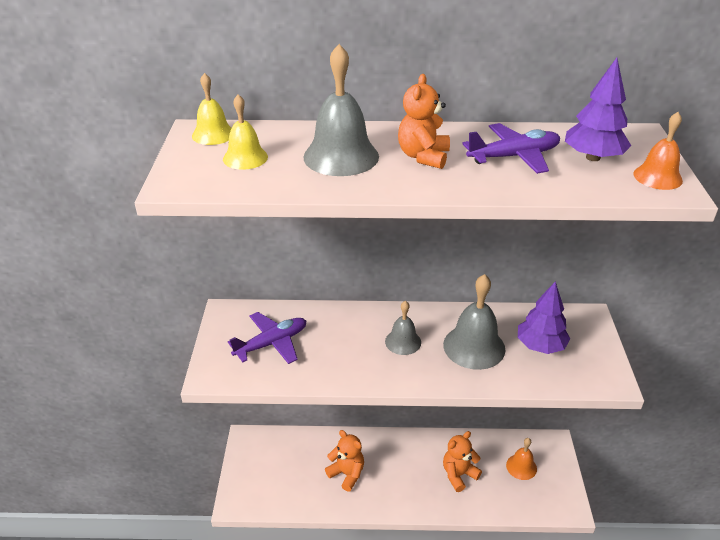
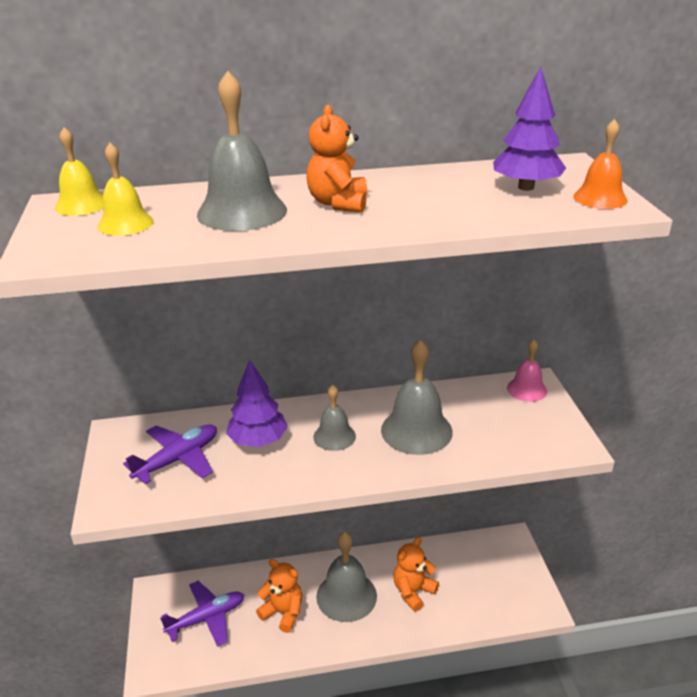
camera: 10 degrees left, 5 degrees down
(401, 469) = (346, 596): none -> grey bell
(514, 157) = (440, 194): purple plane -> purple plane (207, 618)
(521, 467) = (481, 571): orange bell -> none
(540, 346) = (490, 420): purple tree -> purple tree (258, 441)
(580, 322) = (527, 389): none -> pink bell

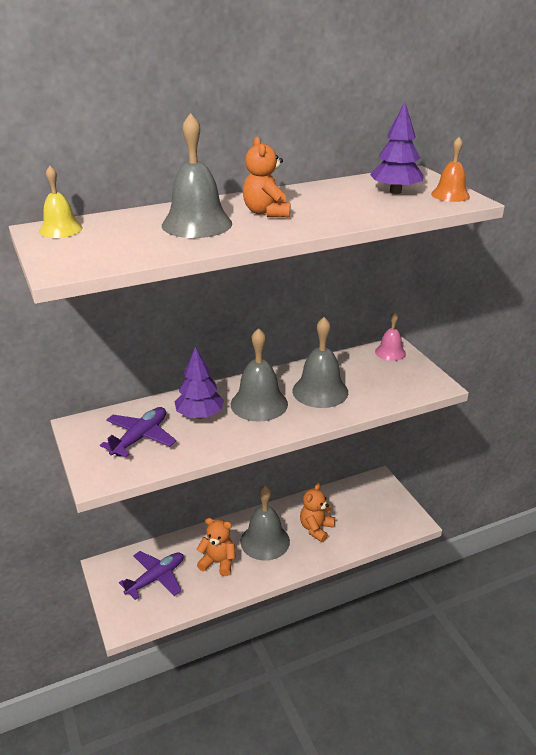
camera: 15 degrees left, 0 degrees up
(125, 223) = (110, 240): yellow bell -> none
(334, 436) = (259, 404): grey bell -> grey bell, size x1.69

